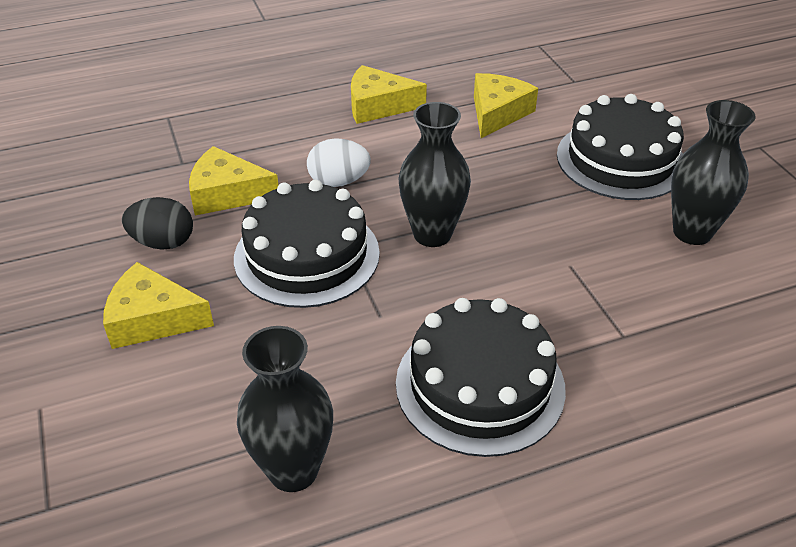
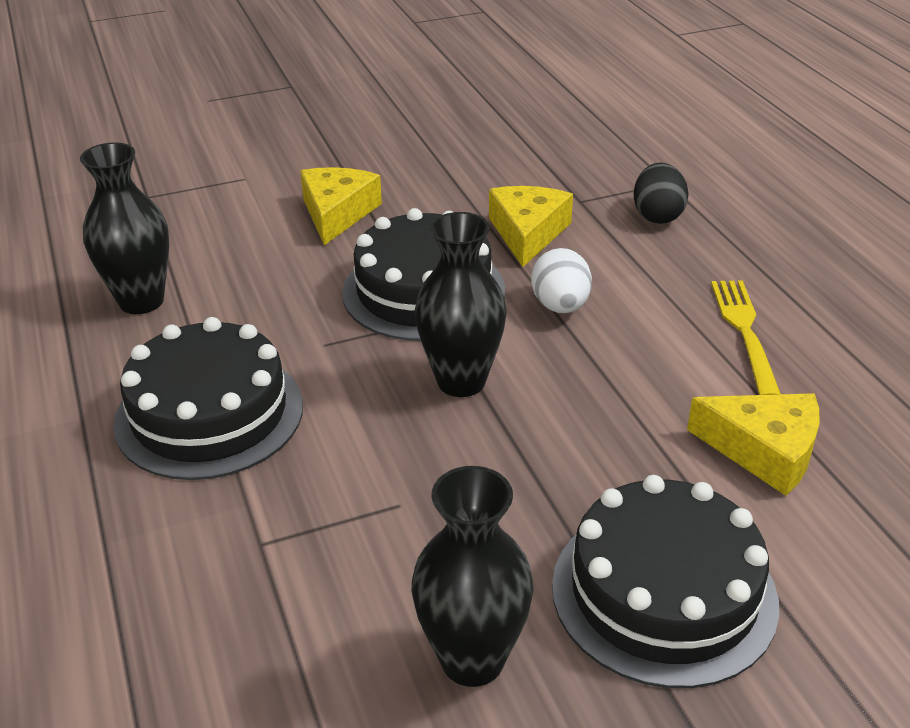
camera: 90 degrees right, 5 degrees down
(163, 242) = (444, 206): black egg -> black egg (657, 215)
(378, 106) = (744, 332): yellow cheese -> yellow fork

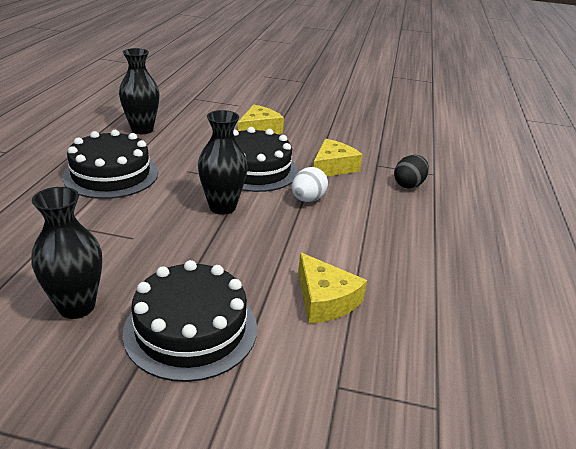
camera: 30 degrees right, 5 degrees down
(744, 332) = (387, 248): yellow fork -> none

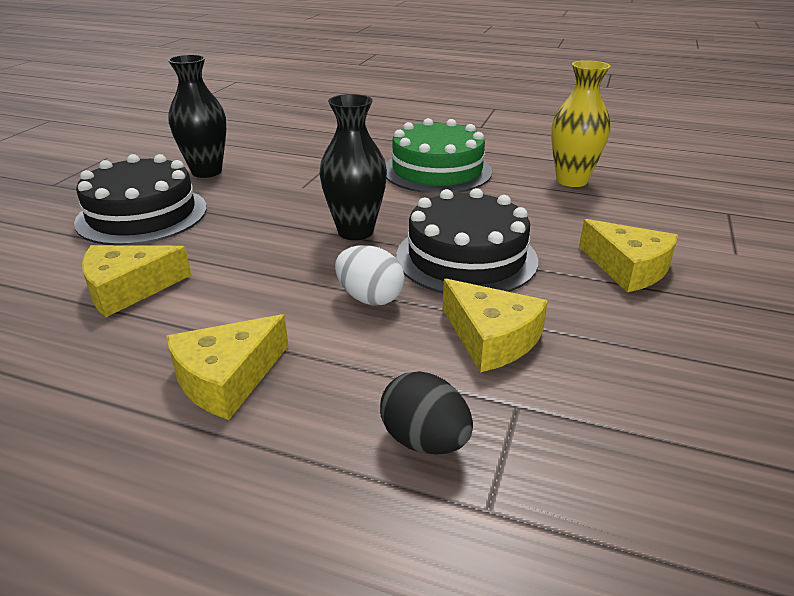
camera: 100 degrees right, 0 degrees up
(111, 175) = (437, 171): black cake -> green cake
(142, 130) = (571, 180): black vase -> yellow vase
(397, 238) = (227, 378): none -> yellow cheese

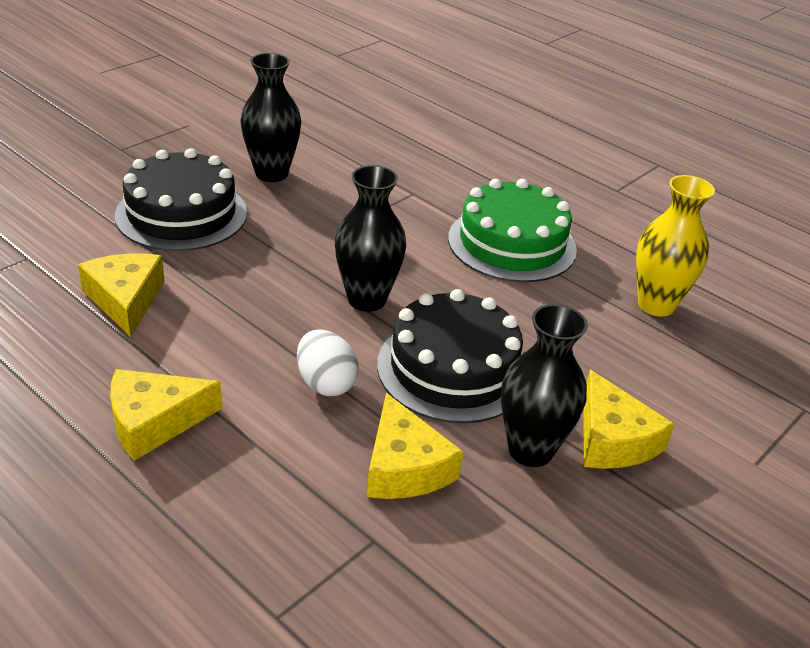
camera: 20 degrees right, 5 degrees up
(128, 289) = (125, 300): yellow cheese -> yellow cheese turned 75 degrees clockwise
(424, 441) = (271, 540): black egg -> none
(578, 294) = (530, 450): none -> black vase

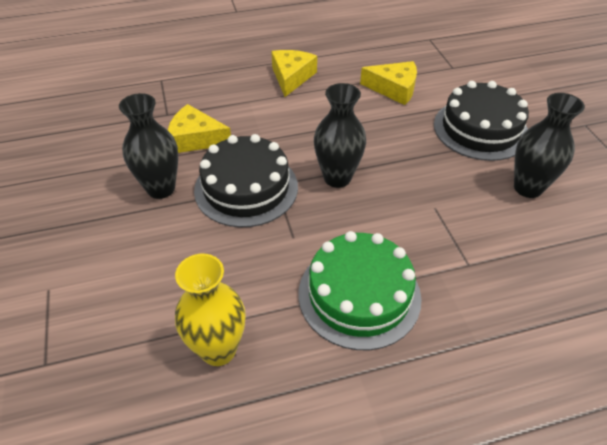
camera: 125 degrees right, 10 degrees up
(325, 383) = (275, 134): white egg -> none
(612, 439) = (133, 228): yellow cheese -> none

